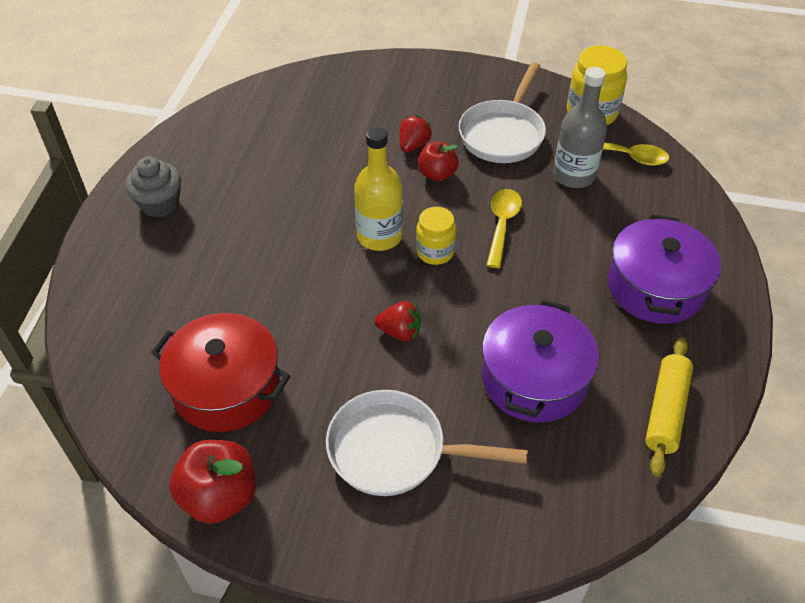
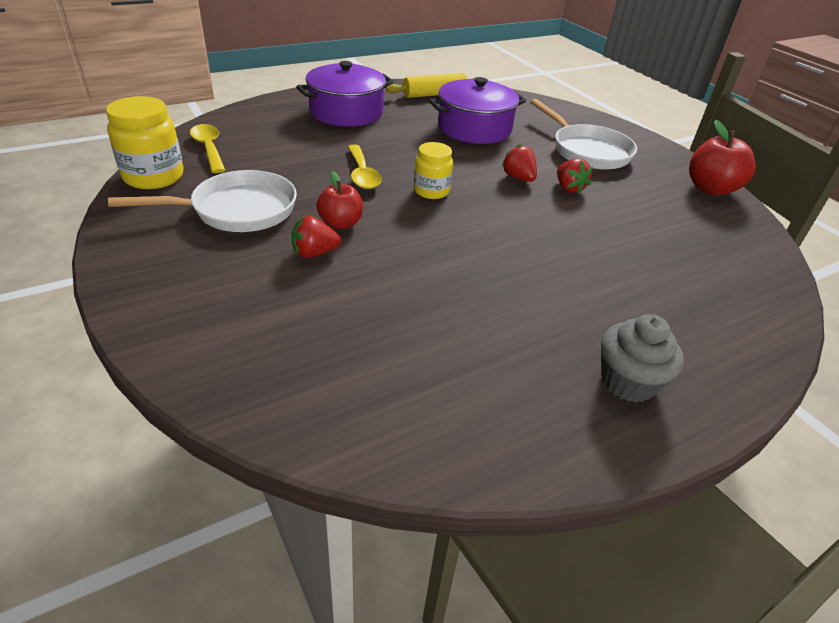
camera: 135 degrees left, 10 degrees down
(226, 387) = (669, 221): red pot -> none
(347, 358) = (569, 188): none -> red strawberry
(379, 236) = (453, 221): yellow bottle -> none
(502, 225) = (362, 174): yellow spoon -> yellow spoon turned 75 degrees counterclockwise
(574, 175) = (262, 162): grey bottle -> none

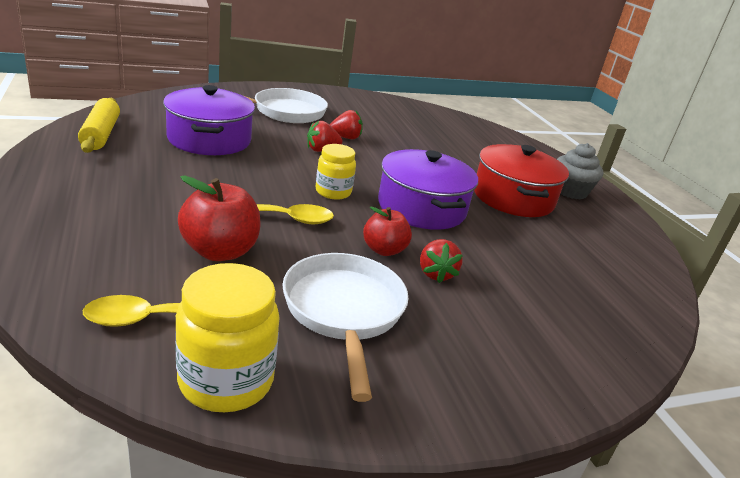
camera: 80 degrees left, 10 degrees down
(346, 112) = (107, 194): purple pot -> purple pot (421, 207)
(539, 314) = (513, 198): none -> red pot
(710, 189) = (360, 97): red apple -> red apple (220, 251)

